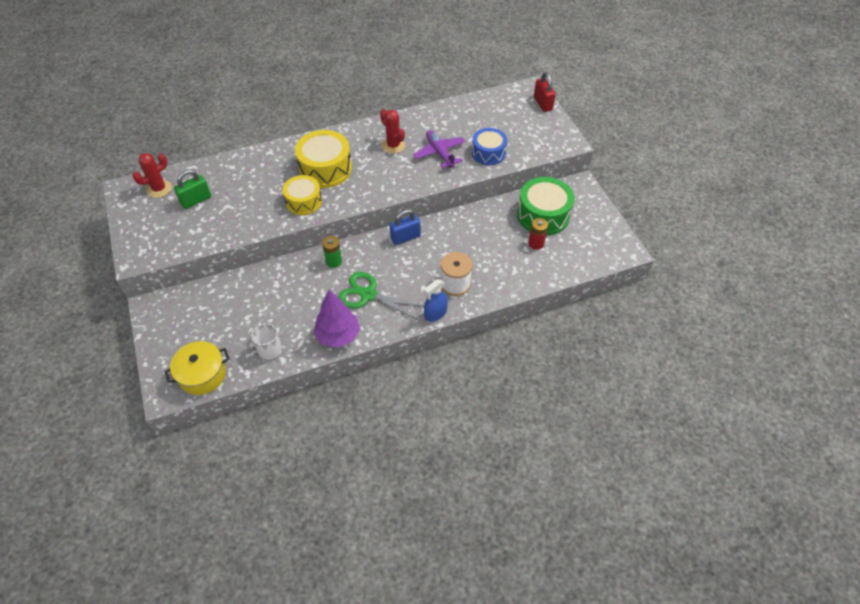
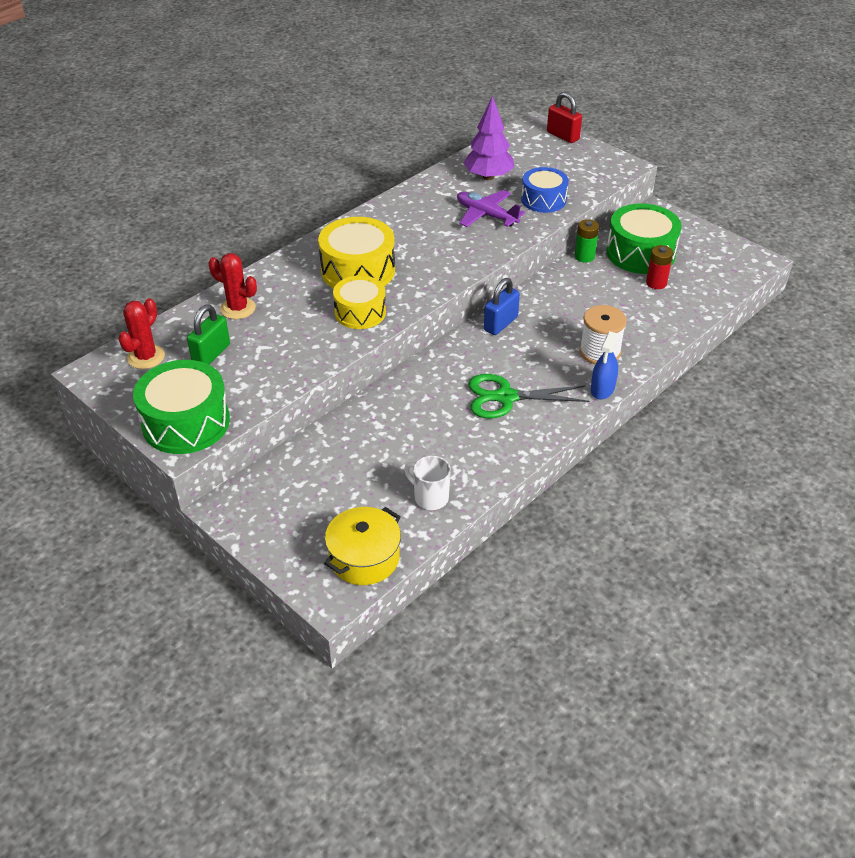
camera: 25 degrees left, 10 degrees down
(149, 244) = (186, 422): none -> green drum
(334, 261) = (432, 376): green battery -> green battery (584, 256)
(338, 335) = (505, 452): purple tree -> purple tree (488, 177)
(393, 145) = (423, 223): red cactus -> red cactus (238, 308)

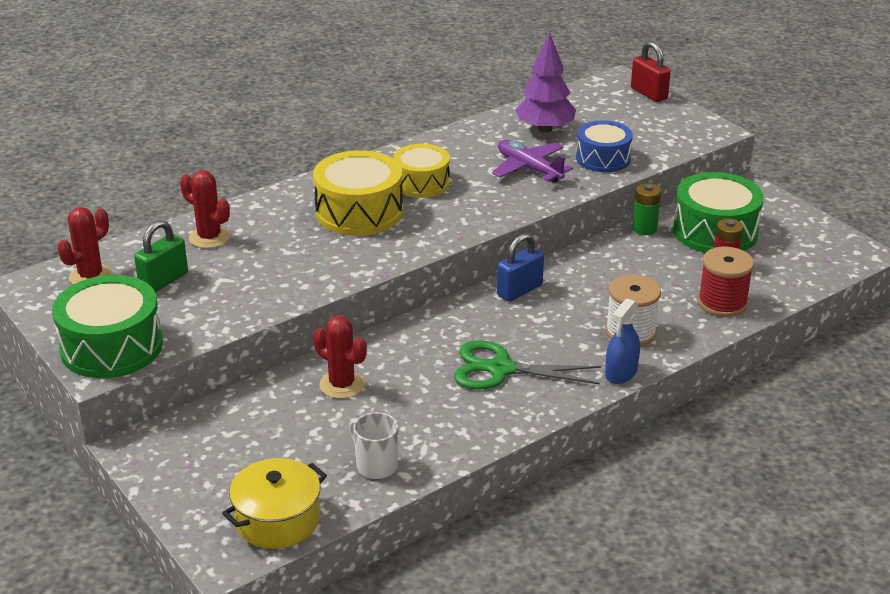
camera: 10 degrees right, 10 degrees down
(360, 312) = (347, 255): yellow drum -> yellow drum (421, 183)
(380, 427) = (342, 385): none -> red cactus
(664, 317) = (722, 303): none -> red spool

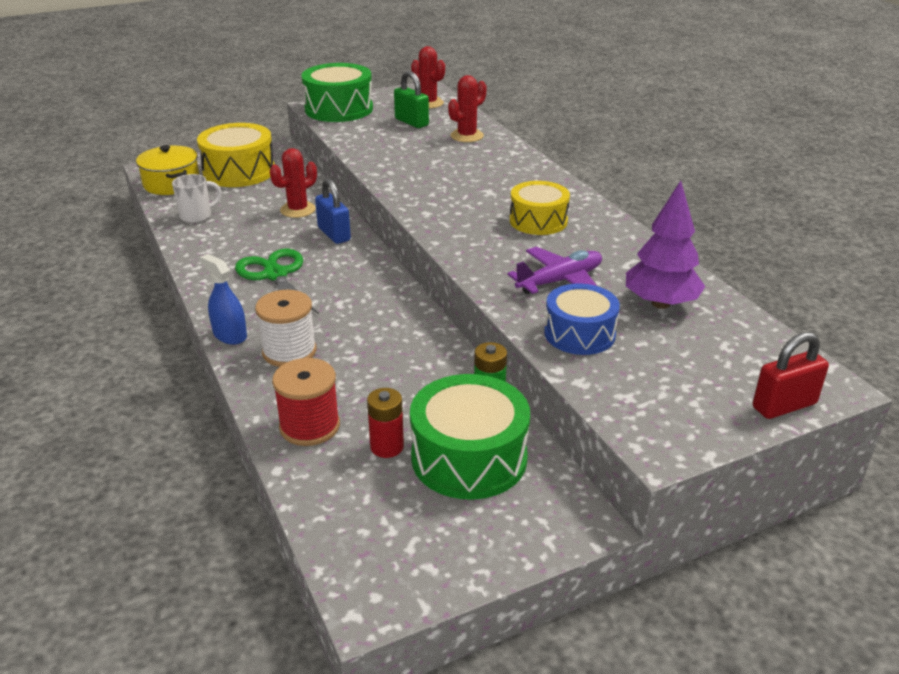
camera: 100 degrees right, 0 degrees up
(359, 212) = (490, 190): yellow drum -> yellow drum (239, 171)
(500, 369) = (275, 275): green scissors -> green scissors turned 45 degrees counterclockwise
(519, 290) = (392, 298): blue padlock -> blue padlock (334, 234)

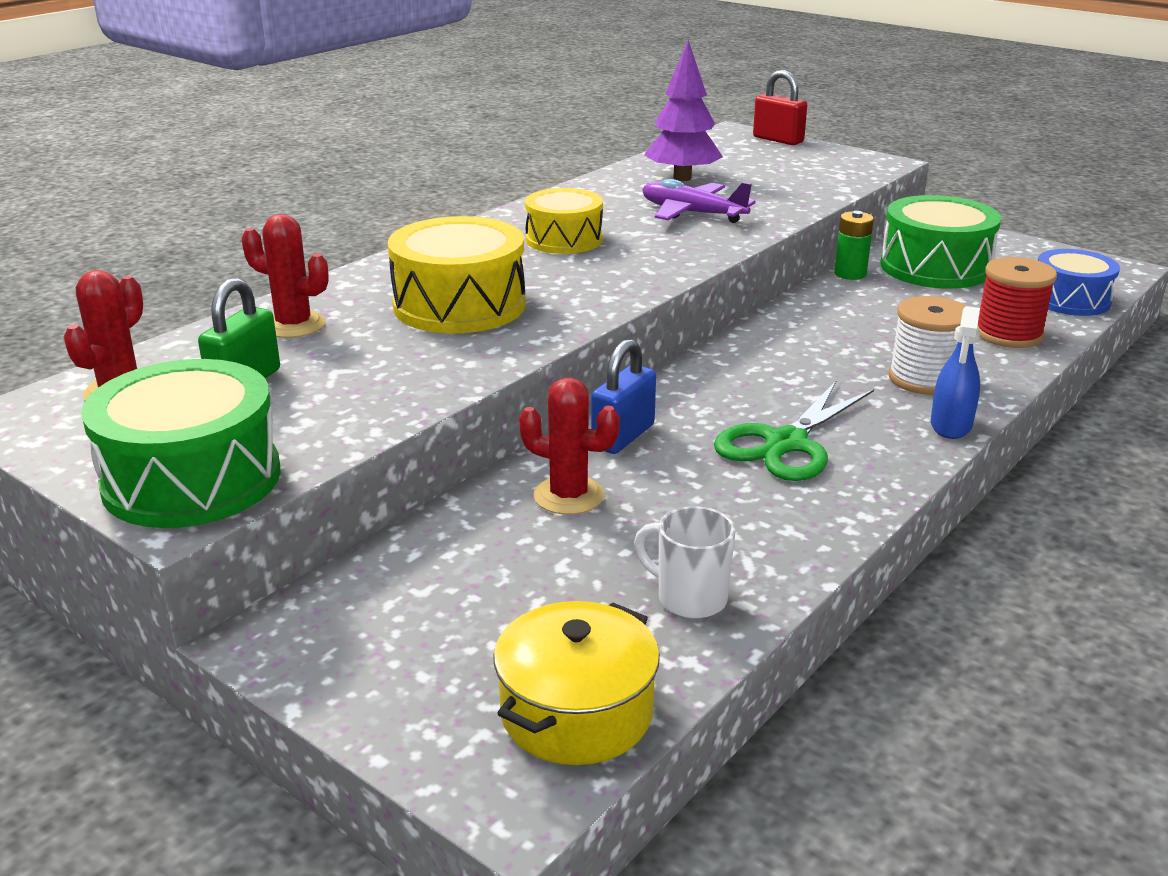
camera: 115 degrees left, 5 degrees down
(239, 171) = (445, 635): yellow drum -> yellow drum (459, 305)
(387, 447) = (976, 297): red battery -> none
(579, 334) = (775, 196): blue drum -> blue drum (1070, 300)

